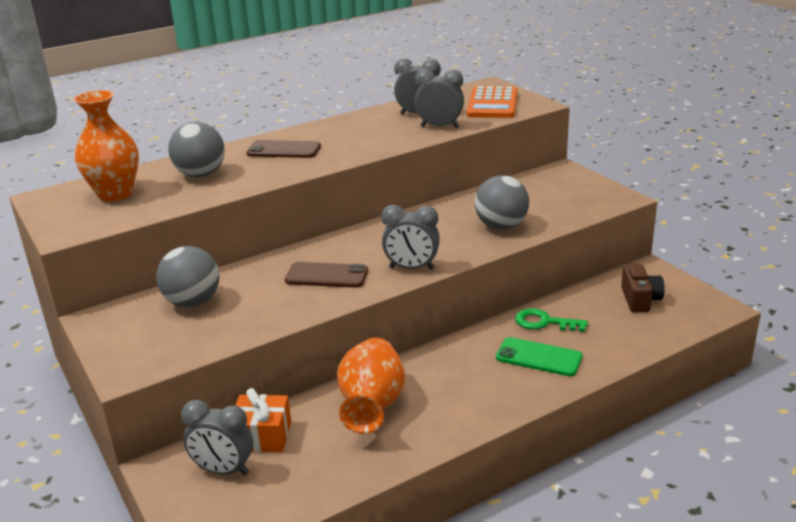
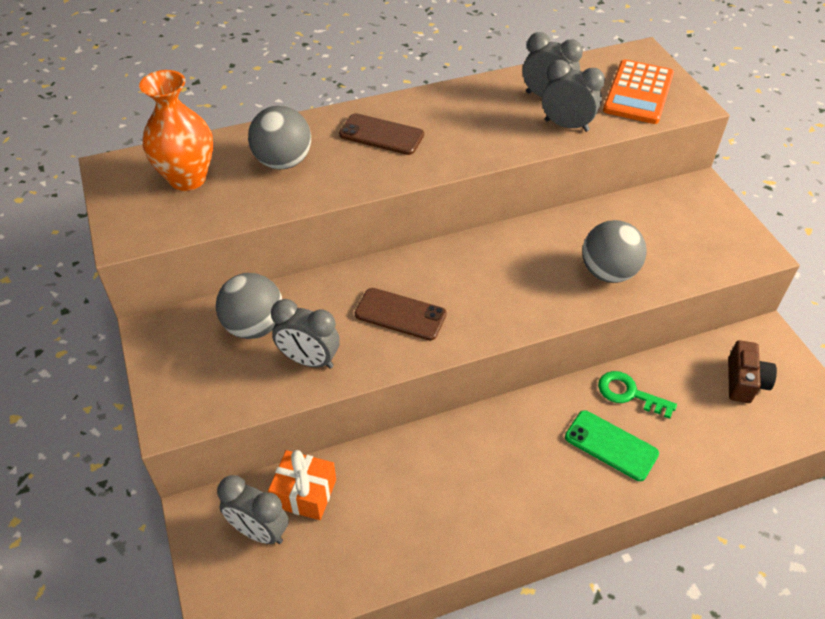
camera: 10 degrees right, 20 degrees up
(372, 406) = (421, 476): orange vase -> none
(411, 268) = (494, 322): grey clock -> grey clock (309, 360)

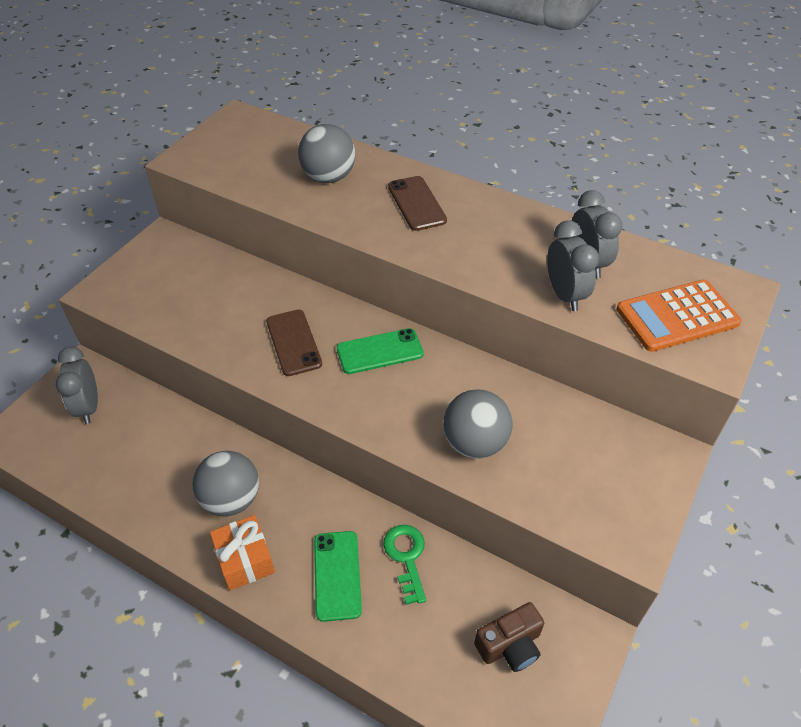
camera: 50 degrees right, 0 degrees up
(187, 178) = (263, 149): orange vase -> none
(254, 326) = (209, 277): grey ball -> grey ball (231, 499)
(304, 493) = (136, 410): orange gift -> orange gift (245, 560)
(309, 360) = (204, 322): grey clock -> none
(466, 269) = (380, 351): none -> green phone

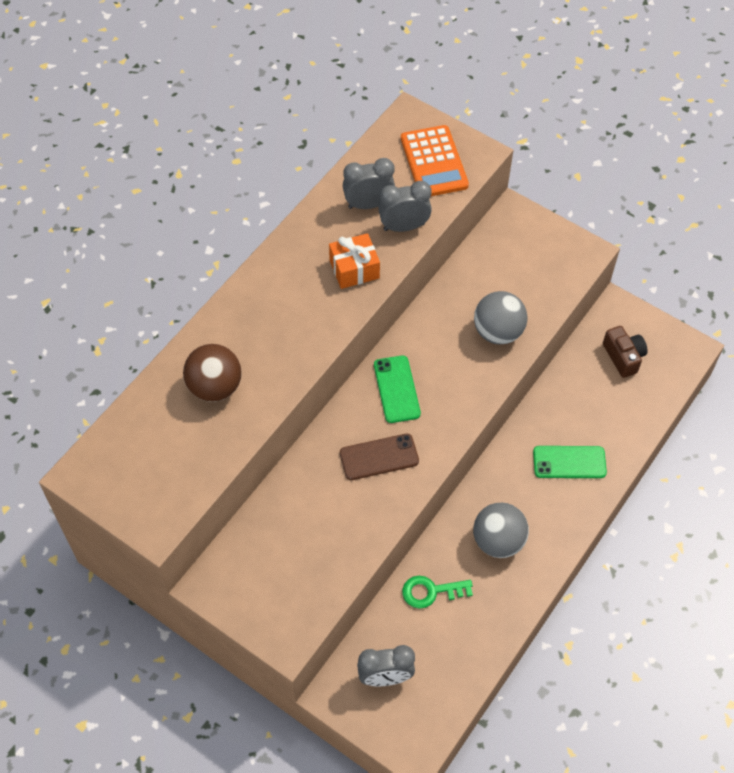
camera: 85 degrees left, 10 degrees up
(245, 560) = (555, 528): orange gift -> orange gift (354, 269)
(329, 177) = (215, 387): grey ball -> brown ball
(406, 557) = (555, 414): green key -> green key (431, 591)
(416, 203) = (270, 316): brown phone -> none

